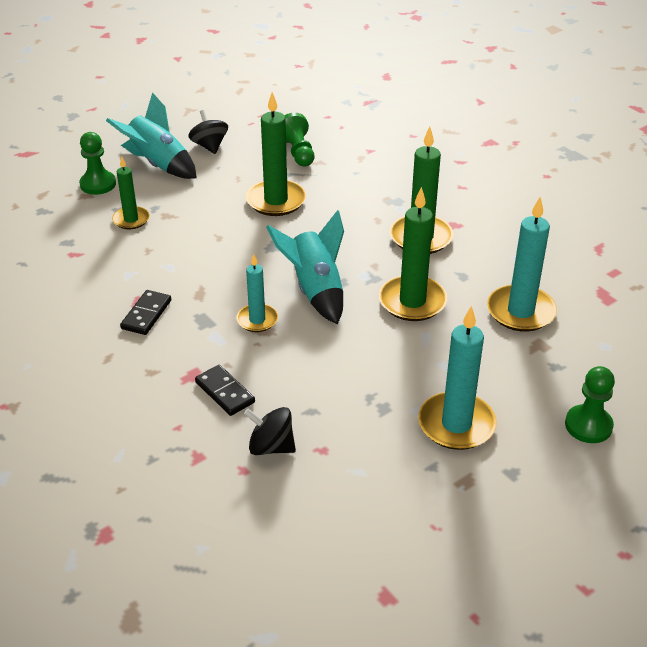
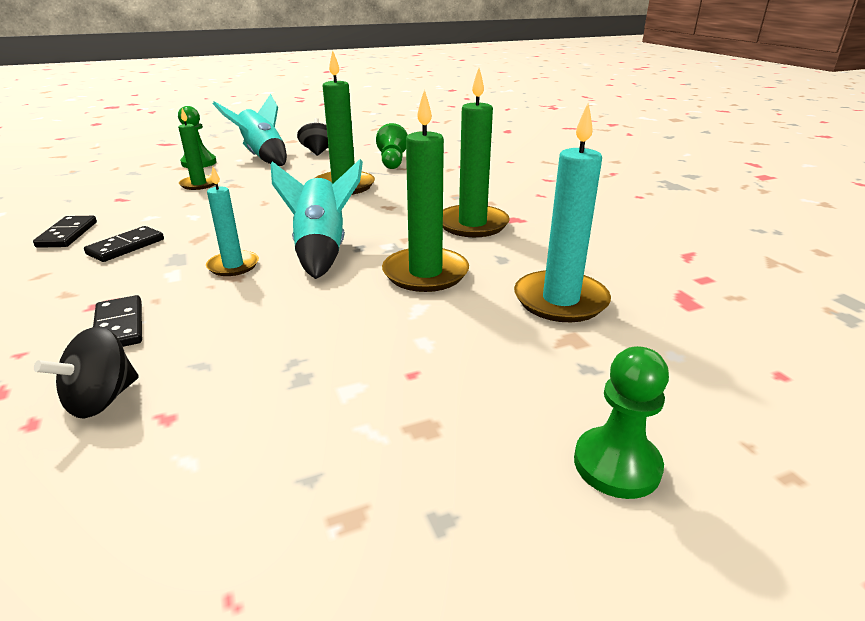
camera: 15 degrees right, 10 degrees down
(77, 309) = (67, 234): none -> black domino
(271, 447) = (102, 400): black spinning top -> black spinning top turned 90 degrees counterclockwise
(456, 424) = (391, 420): turquoise candle -> none

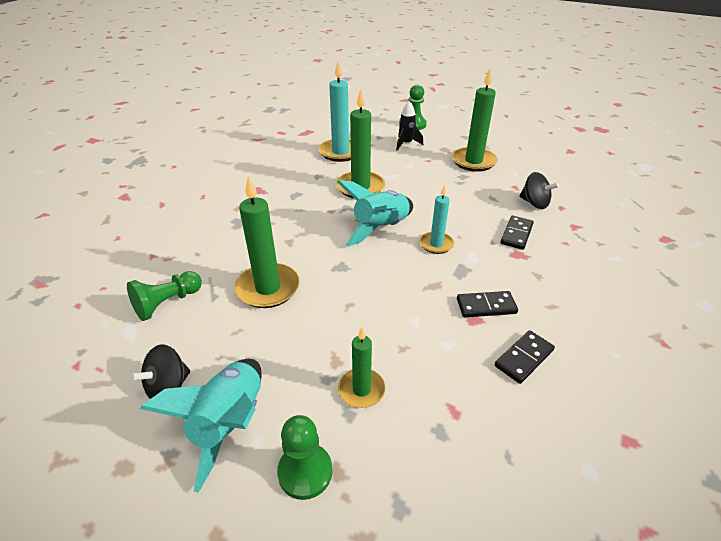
camera: 130 degrees left, 10 degrees up
(102, 400) = (534, 203): black spinning top -> black spinning top turned 45 degrees clockwise
(472, 224) = (283, 199): green candle -> green candle (473, 161)
(515, 386) = (406, 144): none -> black rocket

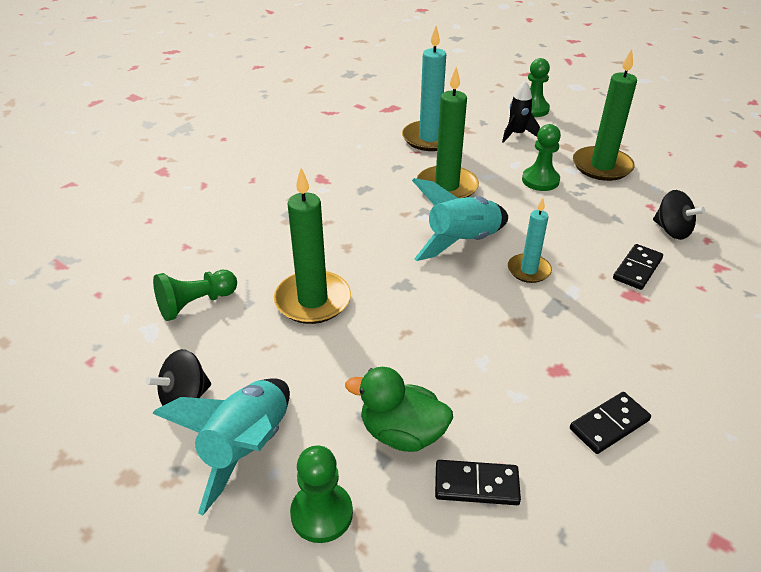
camera: 10 degrees right, 0 degrees up
(361, 390) = (402, 433): green candle -> green duck
(430, 176) = (540, 180): none -> green pawn
(486, 306) = (575, 355): black domino -> black domino (476, 485)

